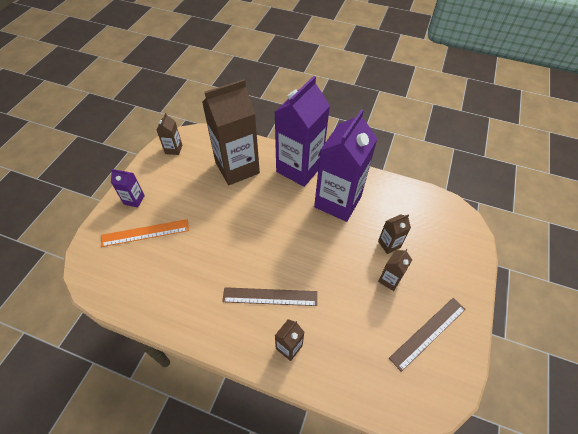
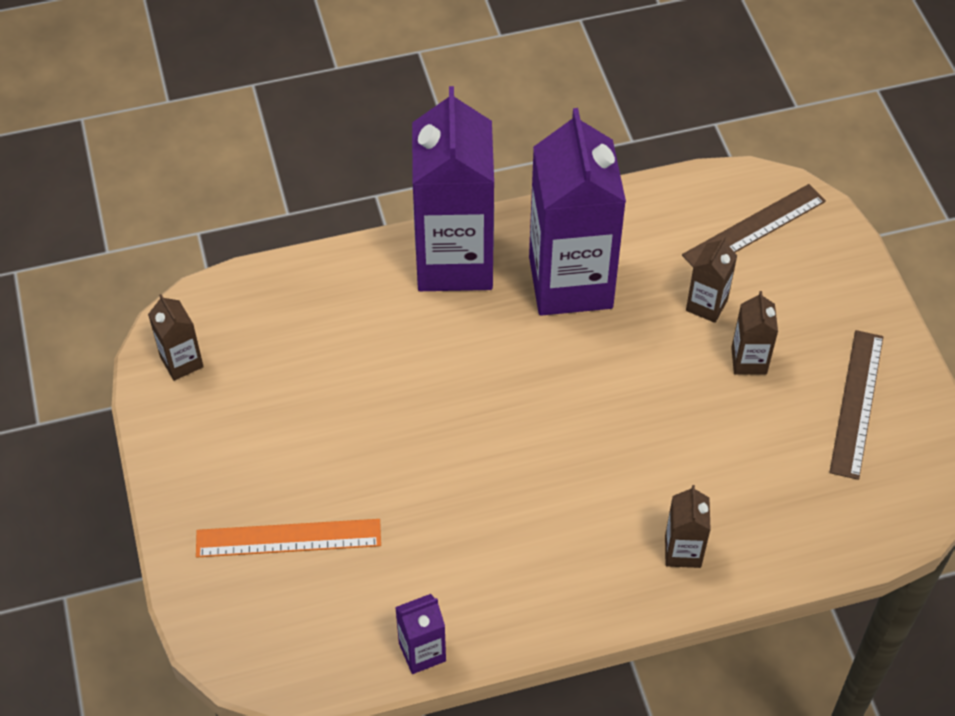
camera: 35 degrees left, 0 degrees up
(134, 200) = (206, 498): purple carton -> purple carton (422, 652)
(145, 233) = (288, 538): orange ruler -> orange ruler turned 45 degrees clockwise
(237, 168) = (340, 325): brown carton -> none
(270, 297) = (593, 501): brown ruler -> brown ruler (754, 228)

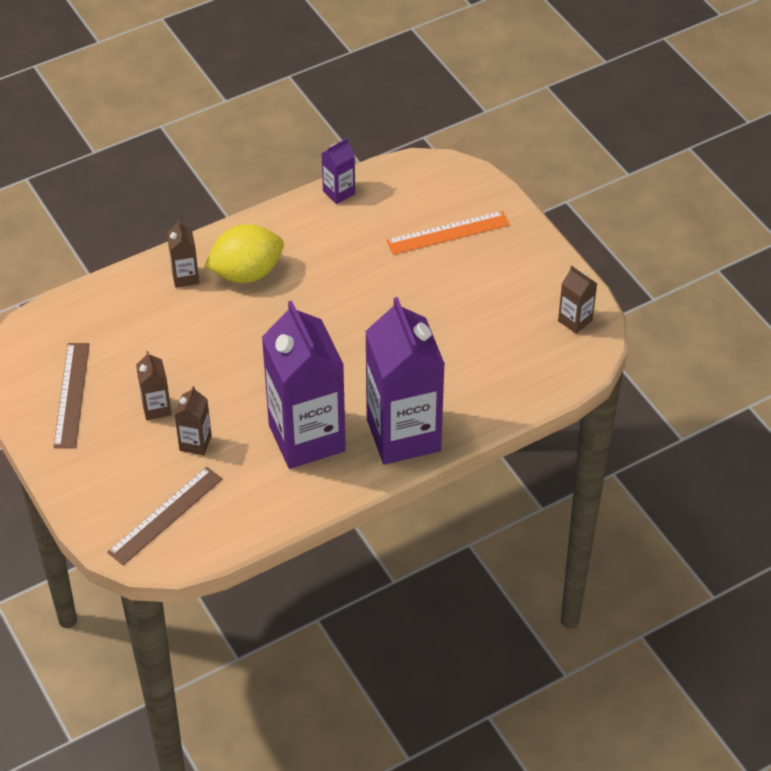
camera: 165 degrees right, 5 degrees down
(594, 537) = (246, 273): none -> yellow lemon

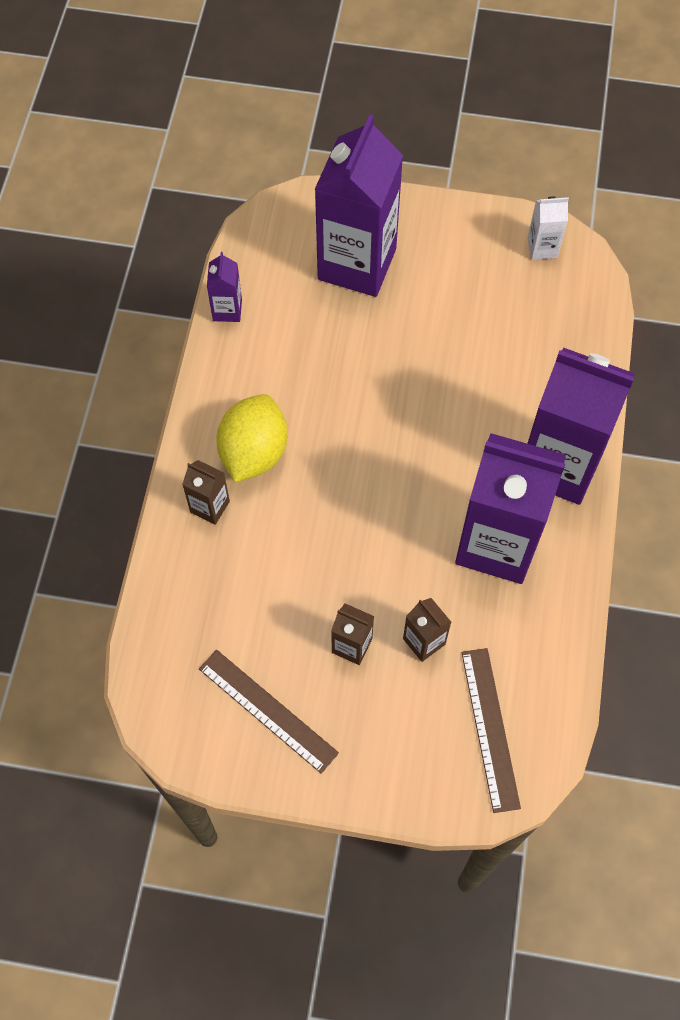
camera: 50 degrees left, 15 degrees up
(448, 233) = (357, 264): orange ruler -> purple carton
(575, 320) = (542, 248): brown carton -> white carton

